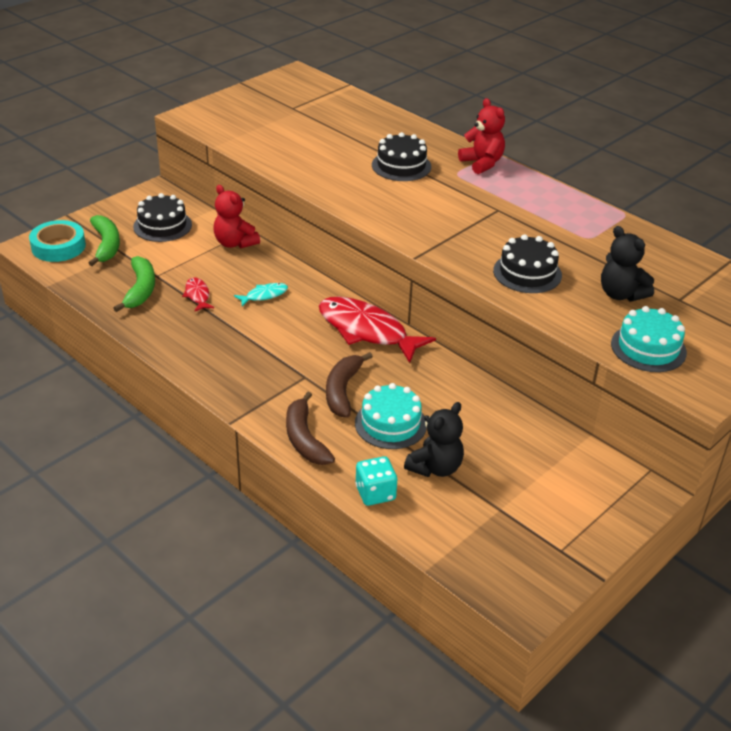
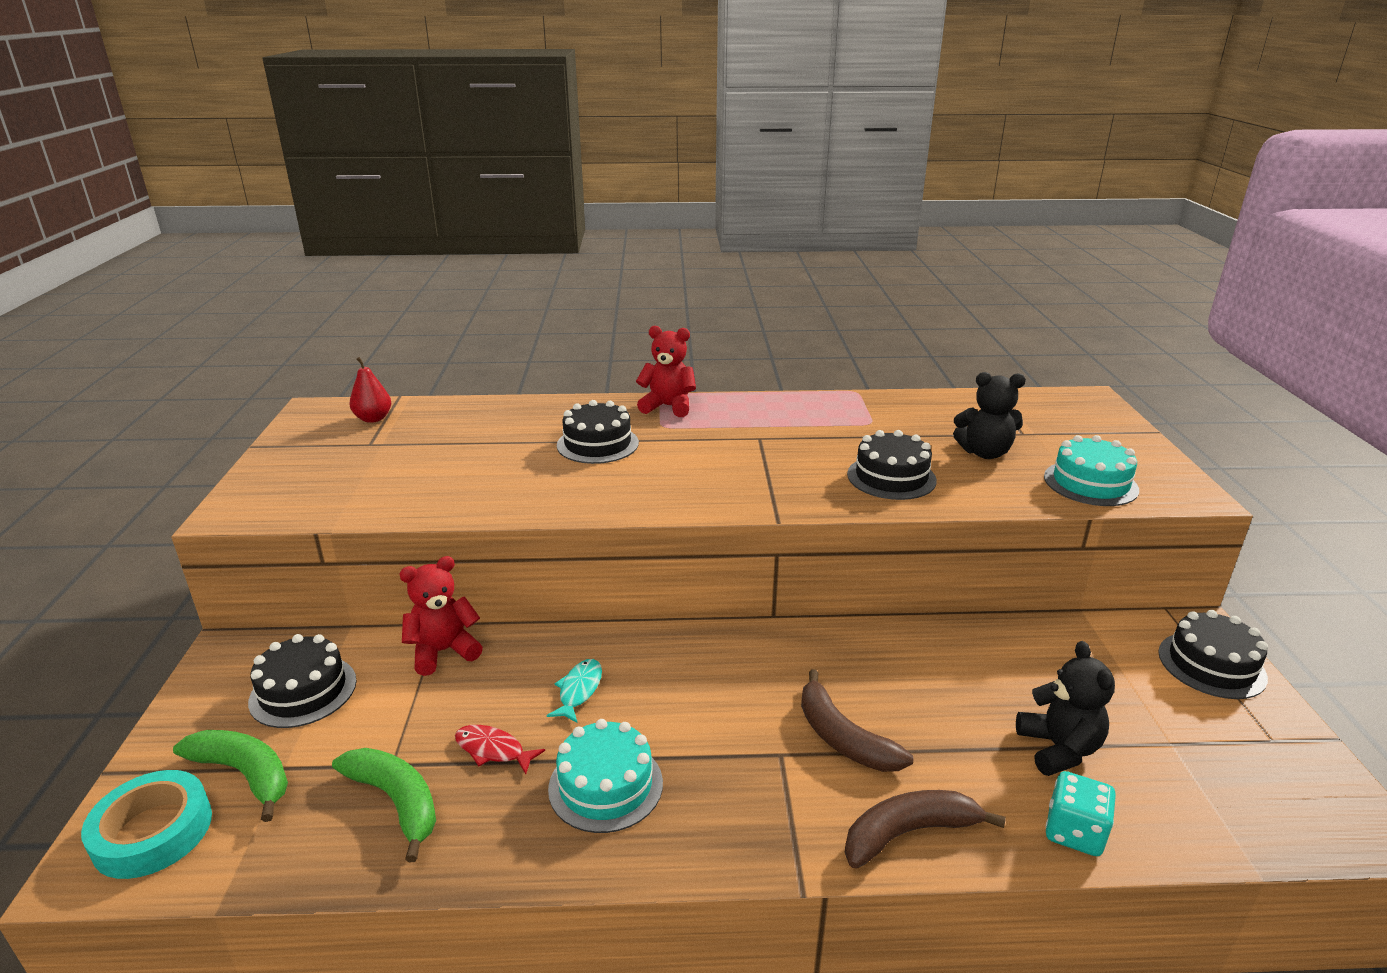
camera: 45 degrees left, 10 degrees down
(235, 243) = (443, 651): red teddy bear -> red teddy bear turned 150 degrees clockwise
(304, 439) = (908, 833): brown banana -> brown banana turned 135 degrees clockwise
(315, 93) = (373, 419): none -> red pear
(367, 331) = (751, 651): red fish -> none
(390, 424) = (945, 736): turquoise cake -> turquoise cake (605, 785)
(609, 506) = (1211, 665): none -> black cake

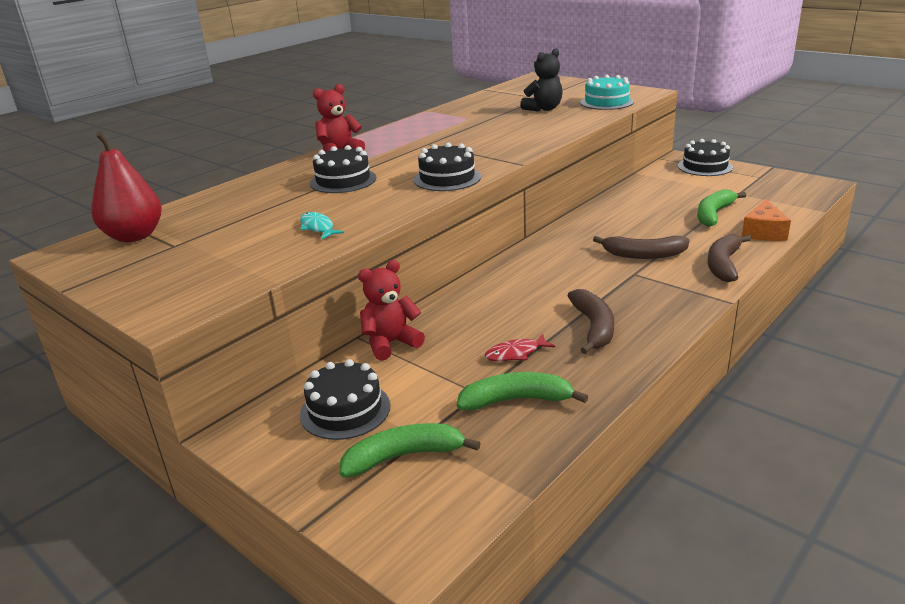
camera: 45 degrees left, 0 degrees up
(153, 832) = (411, 513): turquoise tape -> none
(373, 419) = (134, 236): red pear -> red pear, size x1.67
(443, 651) = (391, 343): red teddy bear -> red teddy bear turned 45 degrees clockwise
(579, 690) = (502, 310): turquoise fish -> turquoise fish (318, 227)
(605, 785) = (594, 327): turquoise cake -> brown banana
(891, 477) = (528, 131): black cake -> black cake (447, 178)
(1058, 749) = (713, 214): black teddy bear -> green banana
(1074, 832) = (763, 232): turquoise dice -> orange cheese

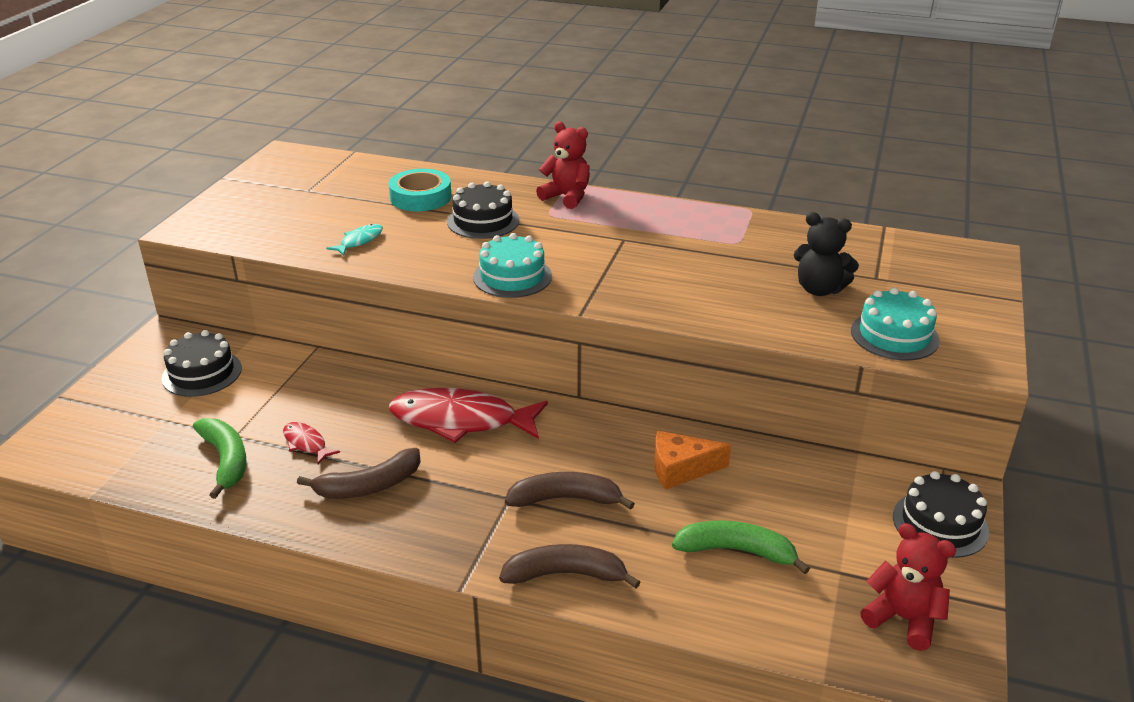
camera: 65 degrees right, 5 degrees up
(134, 236) = (323, 169): red pear -> none
(265, 199) = (420, 197): none -> turquoise tape
(391, 343) = (310, 367): red teddy bear -> red teddy bear (903, 619)
(403, 456) = (141, 419): green banana -> none
(447, 178) = (512, 277): black cake -> turquoise cake
(527, 281) = (461, 420): none -> red fish
(643, 255) = (565, 499): brown banana -> brown banana turned 105 degrees clockwise
(763, 232) = (696, 609): orange cheese -> orange cheese (681, 469)

